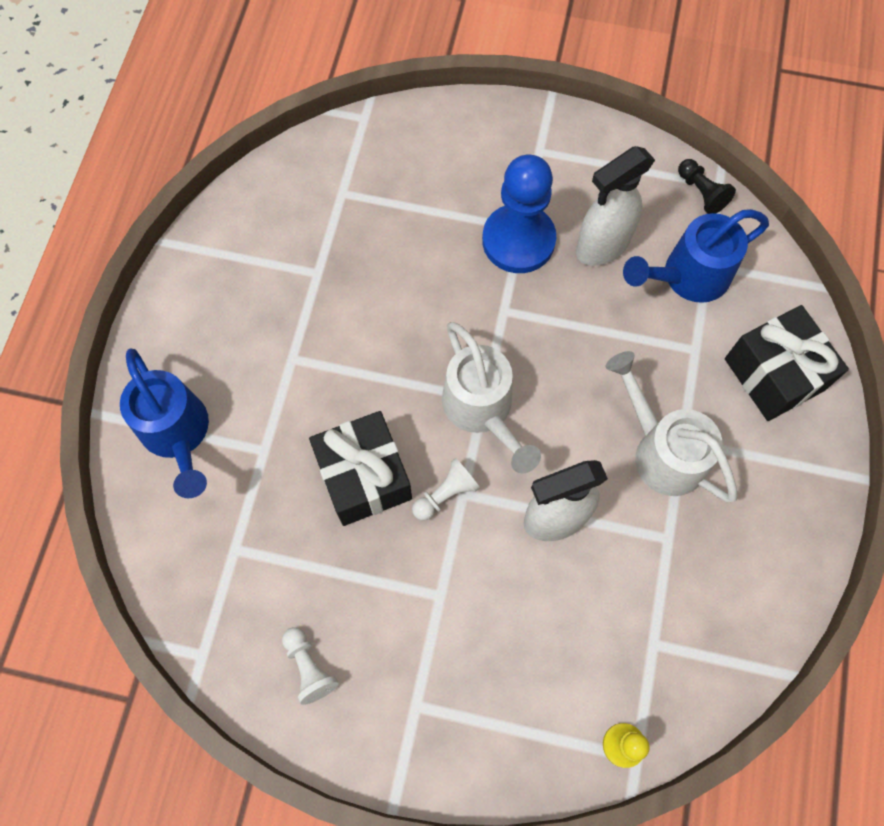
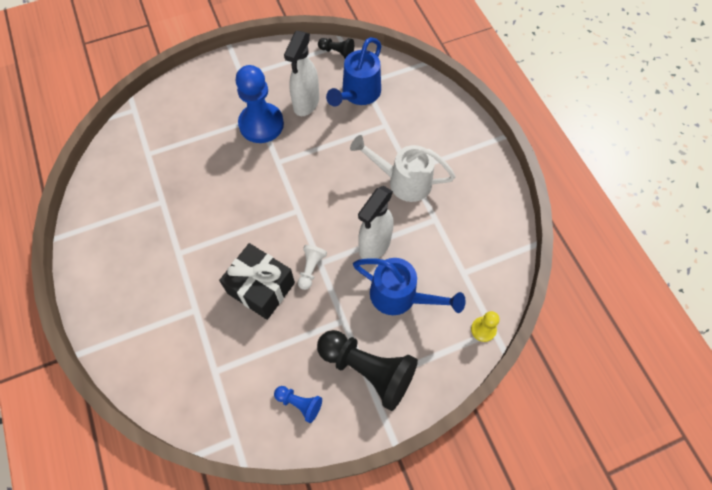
camera: 35 degrees left, 5 degrees down
(178, 434) = (138, 333): blue watering can -> blue watering can (400, 296)
(309, 667) = (299, 403): white pawn -> blue pawn
(426, 686) = (368, 370): none -> black pawn
(482, 410) = (300, 216): white watering can -> none
(774, 374) = (430, 115): black gift -> none

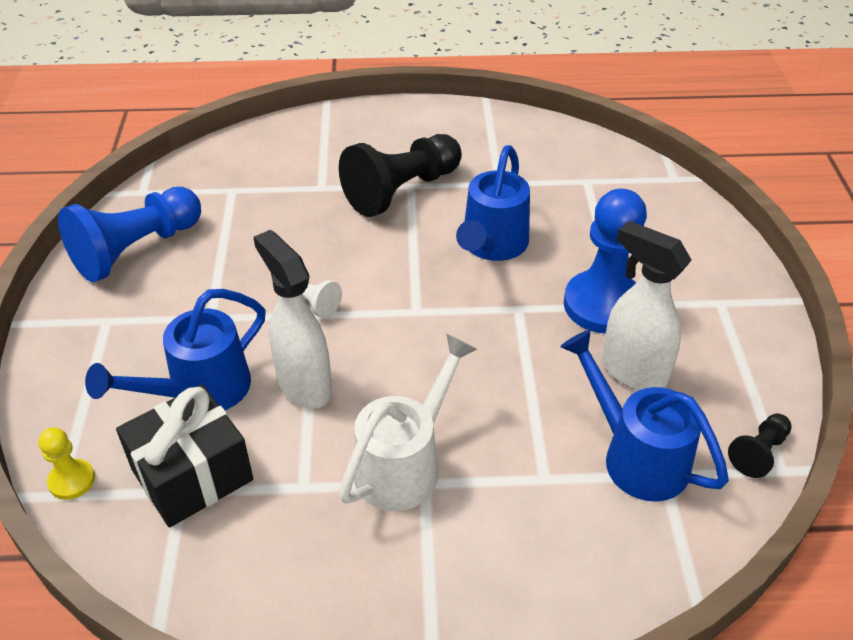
camera: 110 degrees right, 20 degrees down
(227, 188) = (492, 245): none -> blue watering can
(261, 288) = (313, 248): black gift -> black gift (192, 475)
(299, 403) = (136, 250): blue pawn -> blue pawn, size x2.11
(368, 370) = (124, 323): black pawn -> black pawn (401, 191)

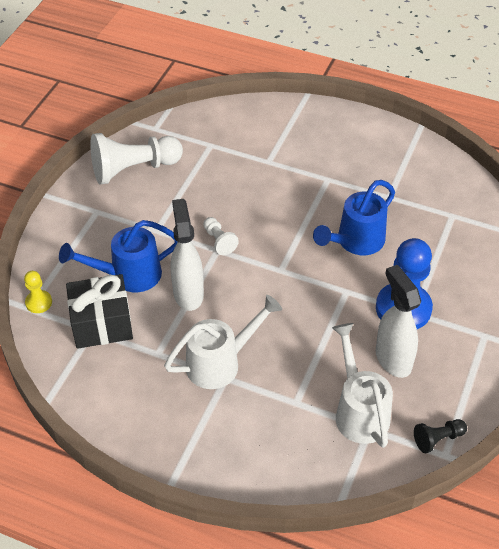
camera: 25 degrees right, 5 degrees up
(136, 250) = (133, 169): blue pawn -> white pawn
(401, 191) = (319, 181): black pawn -> none
(636, 456) = (359, 411): blue watering can -> white watering can

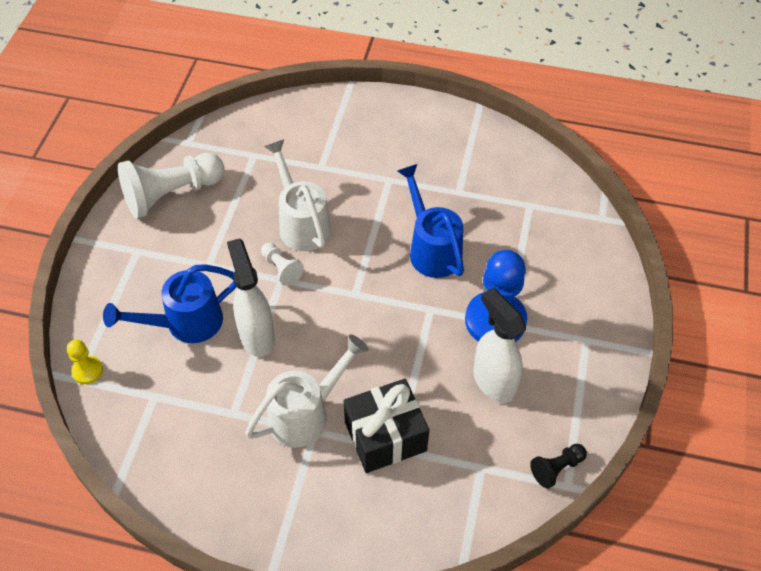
camera: 10 degrees left, 5 degrees up
(102, 323) = (164, 386): black gift -> black gift (385, 436)
(356, 241) = (432, 249): blue watering can -> blue watering can turned 120 degrees clockwise
(359, 411) = (467, 449): white watering can -> white watering can (301, 223)

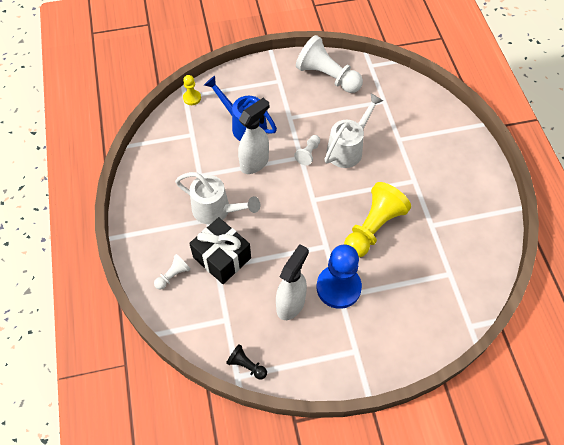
camera: 65 degrees right, 5 degrees up
(381, 510) = (173, 275): none -> white pawn
(432, 249) = (373, 228): blue watering can -> yellow pawn

